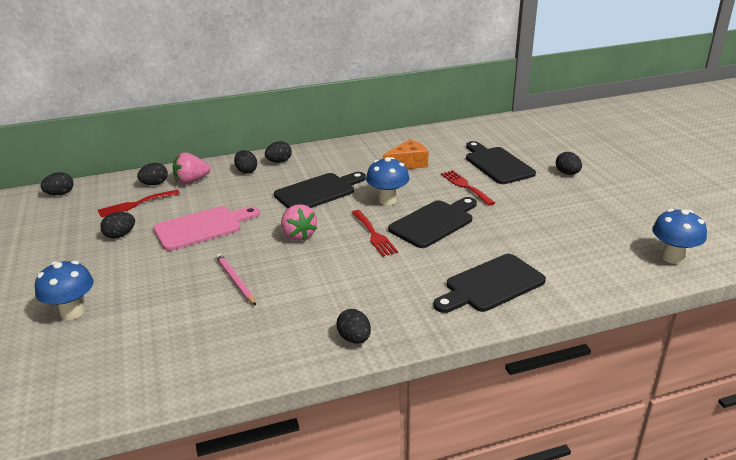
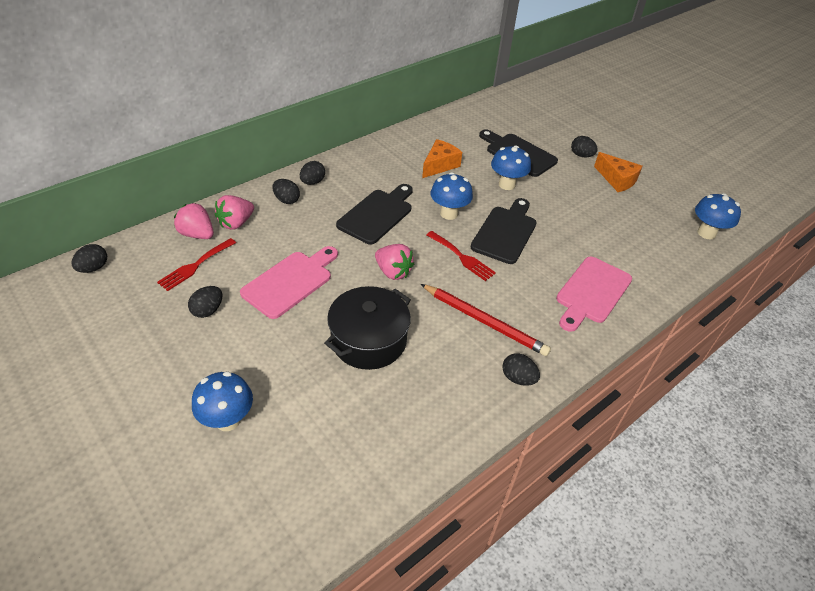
camera: 25 degrees left, 15 degrees up
(155, 184) = (197, 234): black egg -> pink strawberry
(235, 281) = (368, 340): pink pencil -> black pot
(356, 287) = (484, 321): none -> red pencil
(465, 186) = (507, 184): red fork -> blue mushroom
(490, 285) = (591, 292): black cutting board -> pink cutting board
(594, 198) = (617, 180): none -> orange cheese

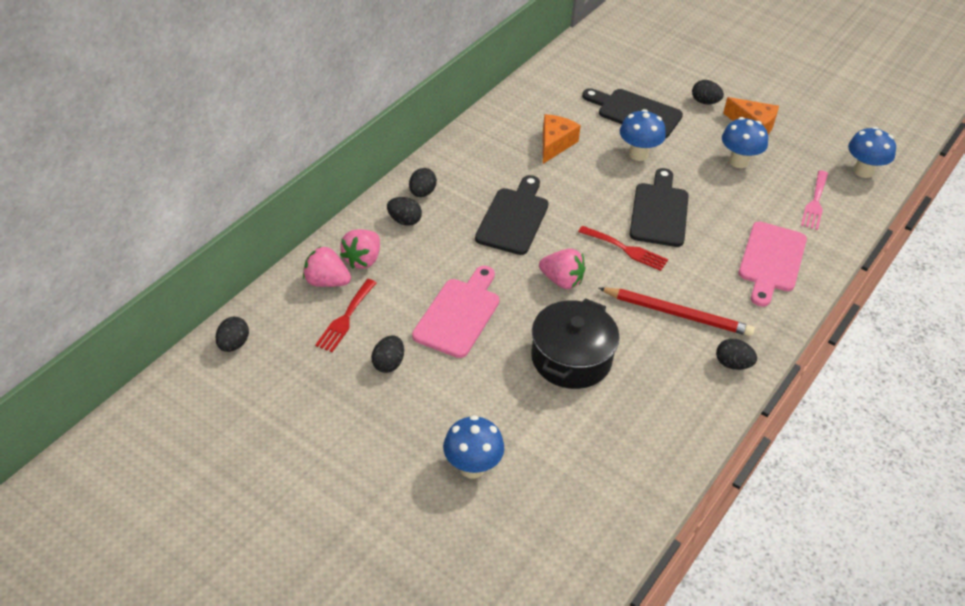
camera: 15 degrees left, 0 degrees up
(449, 213) = (590, 201): blue mushroom -> blue mushroom (738, 161)
(651, 251) = (815, 203): none -> pink fork

